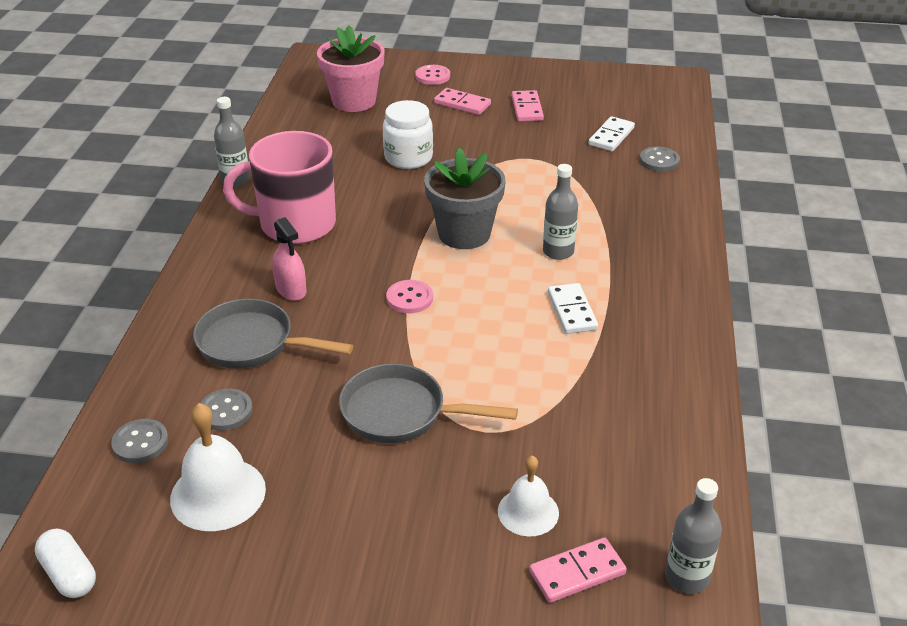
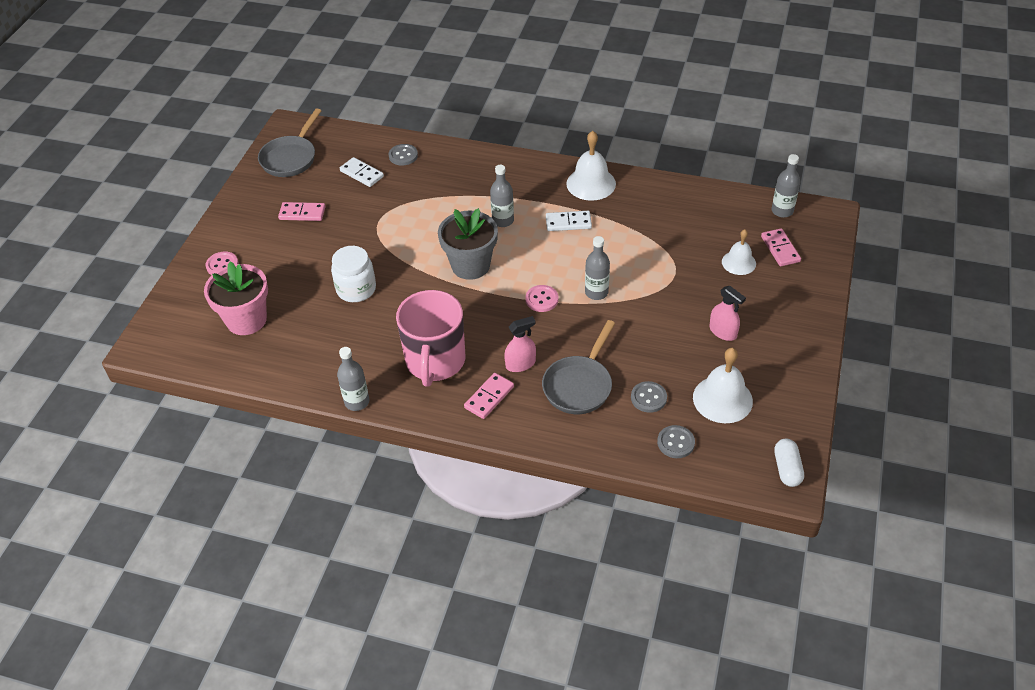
camera: 80 degrees left, 10 degrees up
(69, 574) = (787, 469): white capsule -> white capsule turned 60 degrees counterclockwise
(360, 492) = (723, 332): none -> pink spray bottle
(401, 413) = (657, 310): grey pan -> grey pan (291, 158)
(430, 348) = (596, 292): none -> grey bottle
(462, 104) = (280, 250): pink domino -> pink domino (489, 397)
(669, 328) = (591, 183): none -> white bell

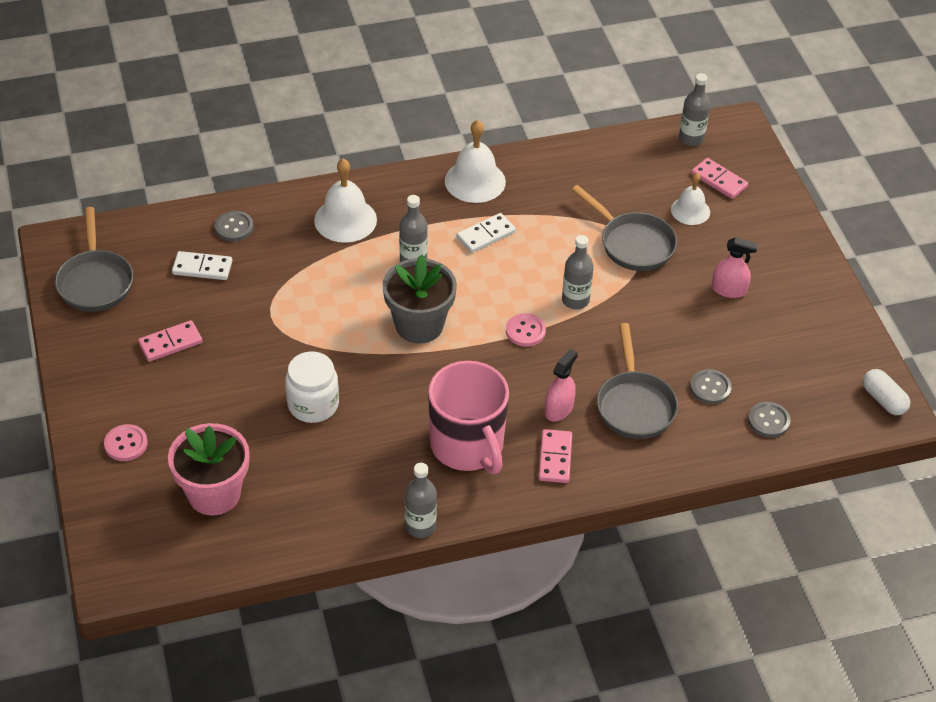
camera: 35 degrees left, 0 degrees up
(673, 269) = (633, 244): none -> grey pan
(722, 399) = (778, 358): white bell -> white bell (345, 220)

